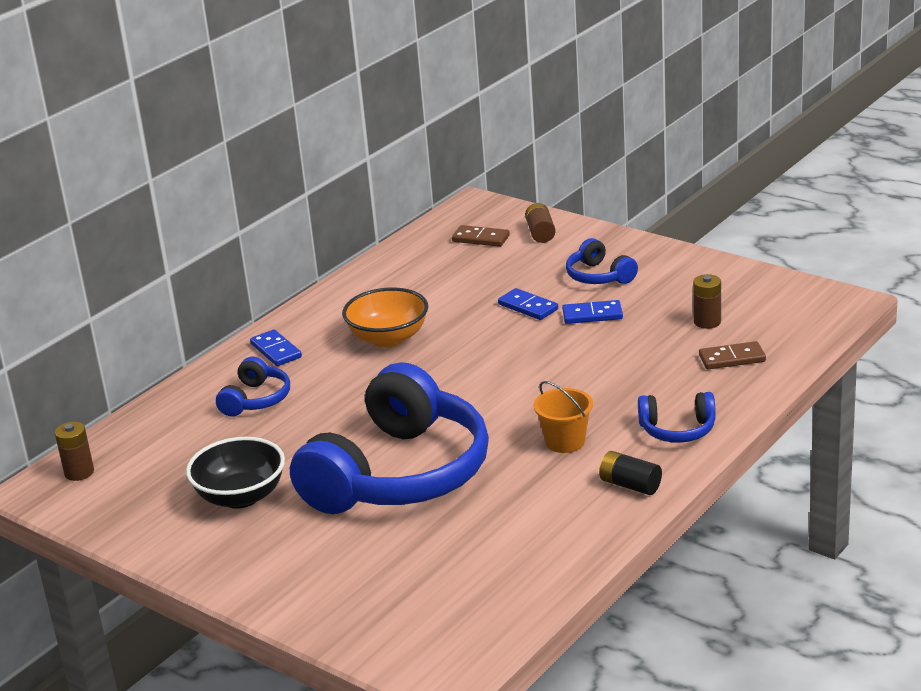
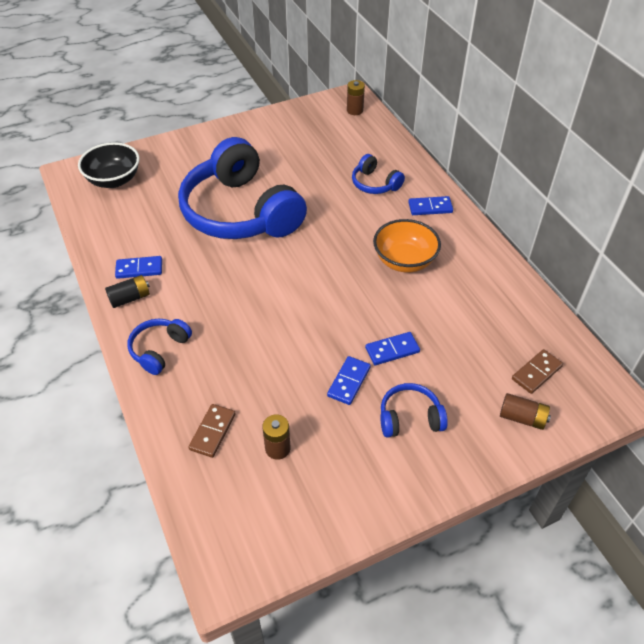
camera: 115 degrees right, 20 degrees up
(241, 497) = (278, 153): black bowl -> black bowl (114, 180)
(565, 442) = (202, 291): orange bucket -> none
(578, 502) = (139, 269): none -> blue domino

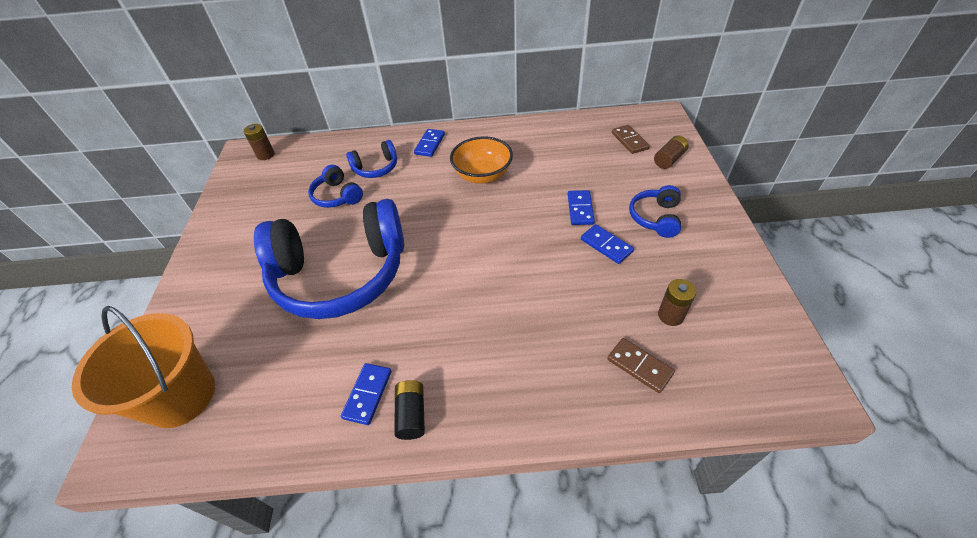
camera: 65 degrees left, 0 degrees up
(114, 180) = (181, 396): black bowl -> orange bucket
(159, 350) = (509, 396): blue headphones -> blue headphones (337, 196)

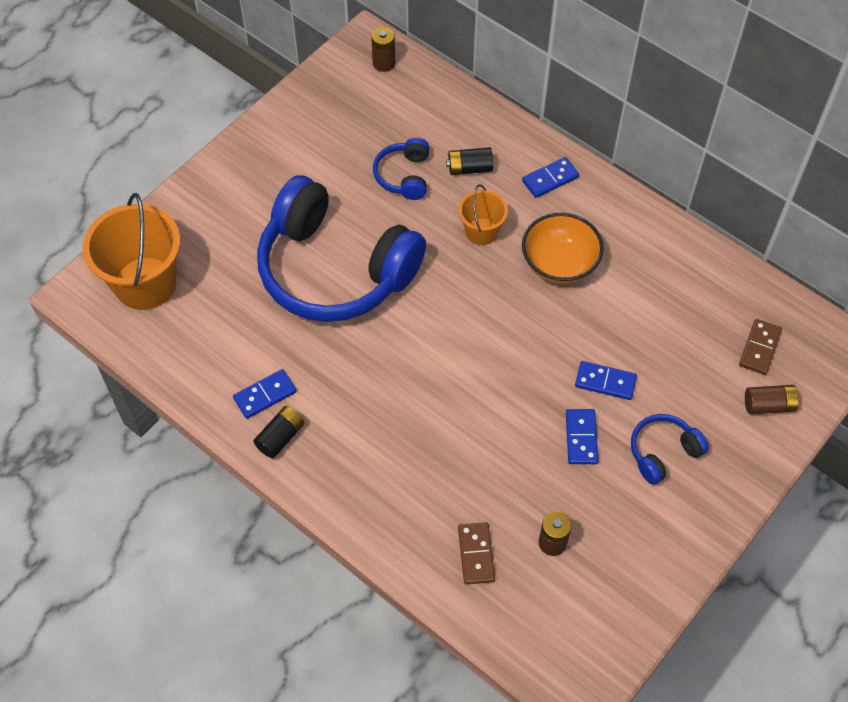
camera: 40 degrees right, 10 degrees up
(376, 168) = (469, 168): blue headphones -> black battery
(418, 190) = (481, 231): none -> orange bucket
(580, 209) = (605, 382): blue domino -> blue domino turned 60 degrees clockwise

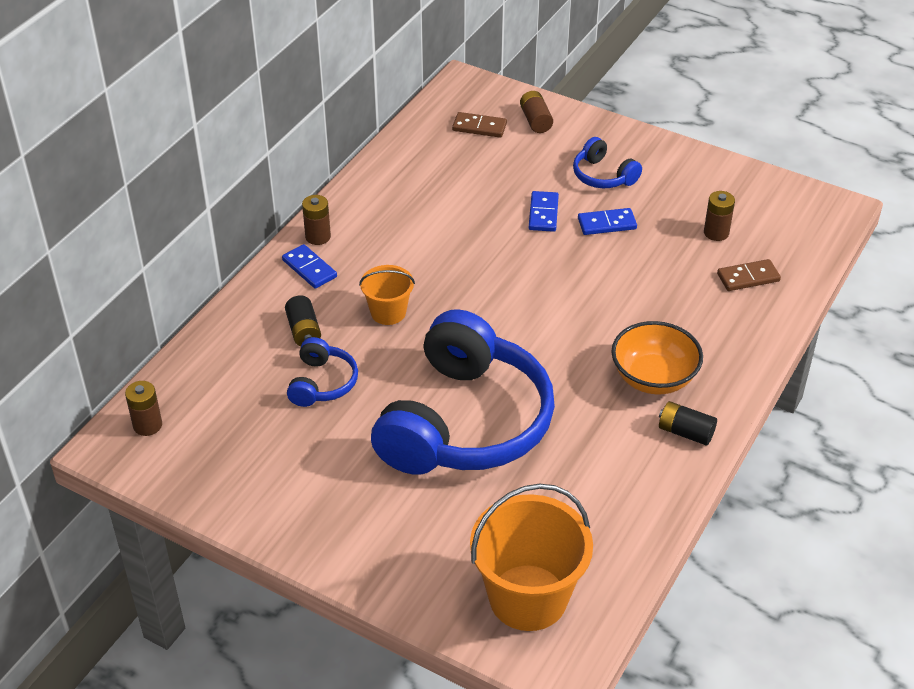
camera: 100 degrees left, 15 degrees down
(265, 395) = (641, 454): blue domino -> none
(404, 176) = (322, 383): blue headphones -> blue headphones turned 75 degrees counterclockwise
(559, 264) = (417, 253): orange bowl -> orange bowl (653, 378)
(594, 189) = (318, 237): none -> brown battery

